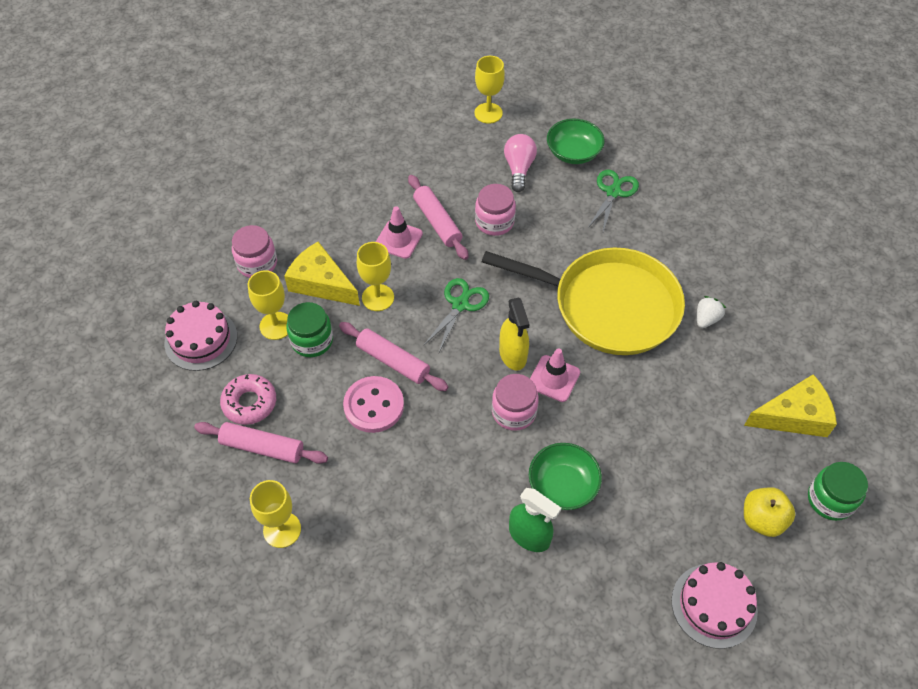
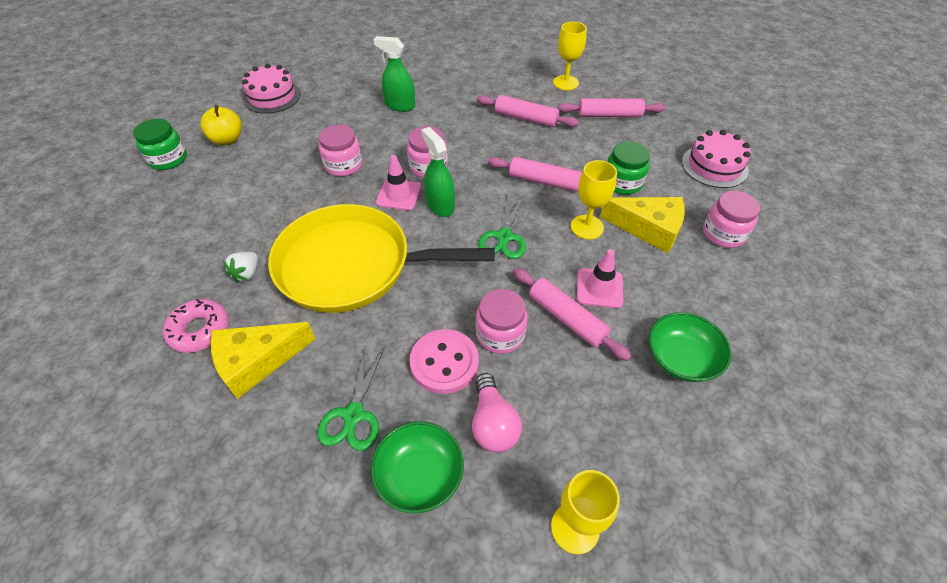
camera: 165 degrees right, 5 degrees down
(249, 403) = (639, 136): pink donut -> pink donut (199, 330)
(276, 326) = (662, 187): yellow goblet -> none
(370, 467) = (526, 118): none -> pink rolling pin
(374, 405) = (543, 151): pink button -> pink button (444, 362)
(513, 355) = (440, 205): yellow spray bottle -> green spray bottle
(562, 485) = (380, 132): green bowl -> green bowl (681, 358)
(612, 437) = (343, 165): none -> pink jar
(793, 416) = (179, 207): yellow cheese -> yellow cheese (257, 361)

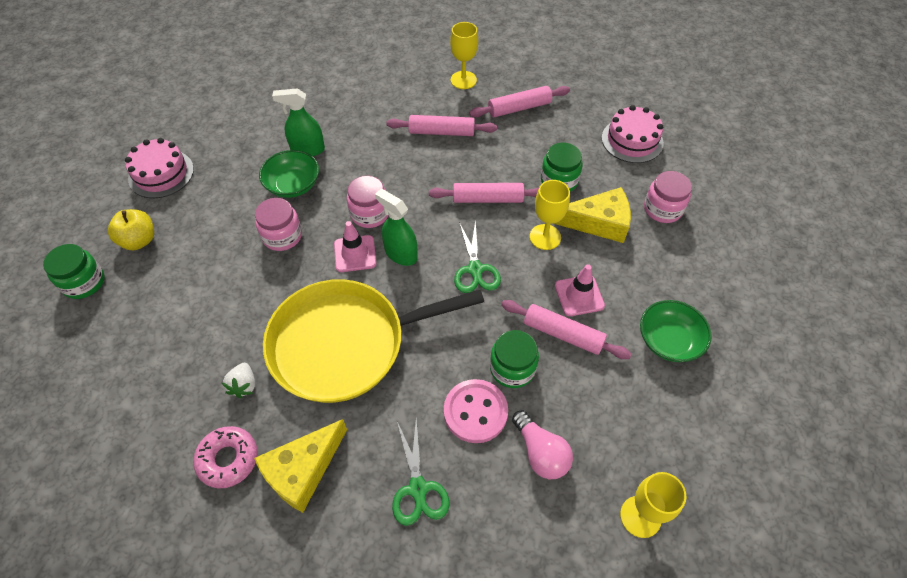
camera: 20 degrees left, 5 degrees up
(419, 475) = (499, 520): green bowl -> green bowl (293, 185)
(500, 334) = (512, 368): pink jar -> green jar

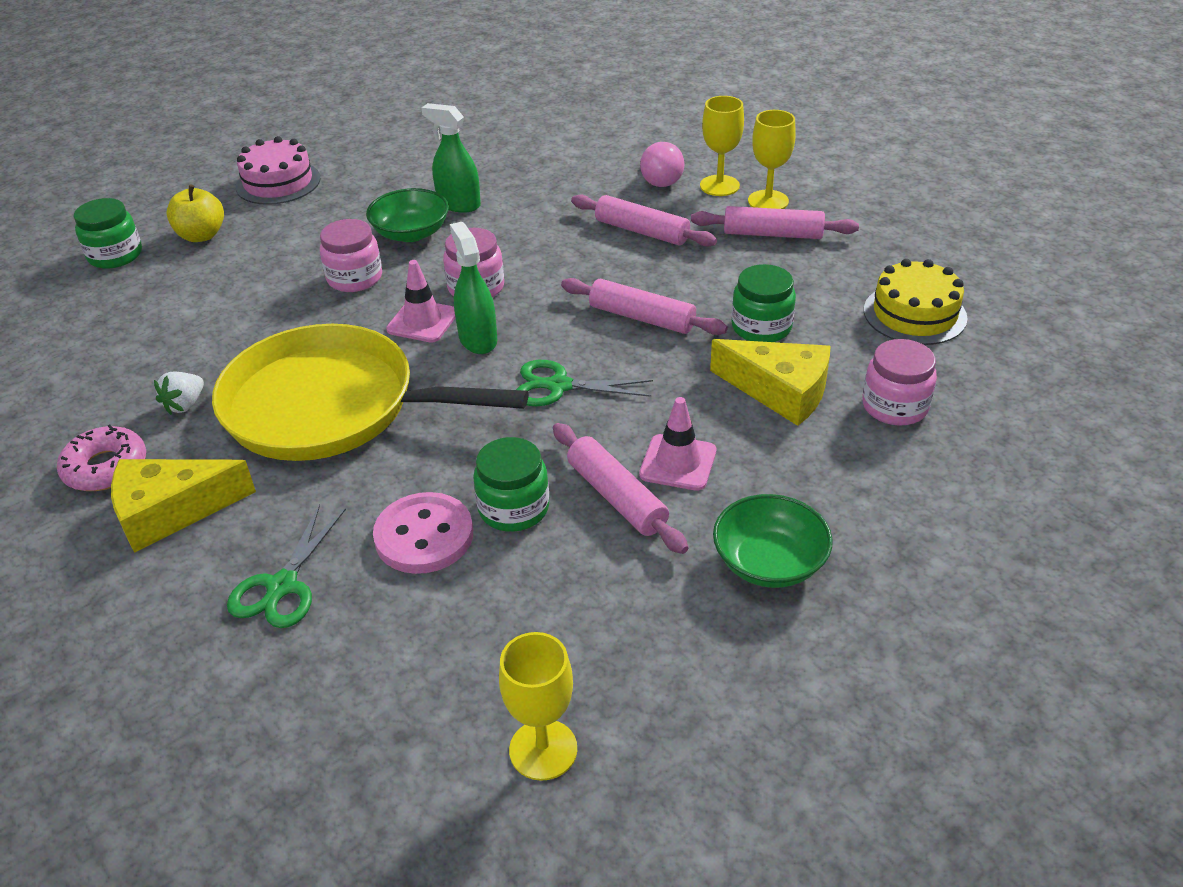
camera: 30 degrees right, 15 degrees down
(475, 269) = (559, 386): green scissors -> green scissors turned 75 degrees clockwise
(540, 453) = (469, 615): pink light bulb -> pink light bulb (660, 178)
(545, 237) = (686, 382): yellow goblet -> yellow goblet (768, 201)
(632, 140) = (914, 314): pink cake -> yellow cake

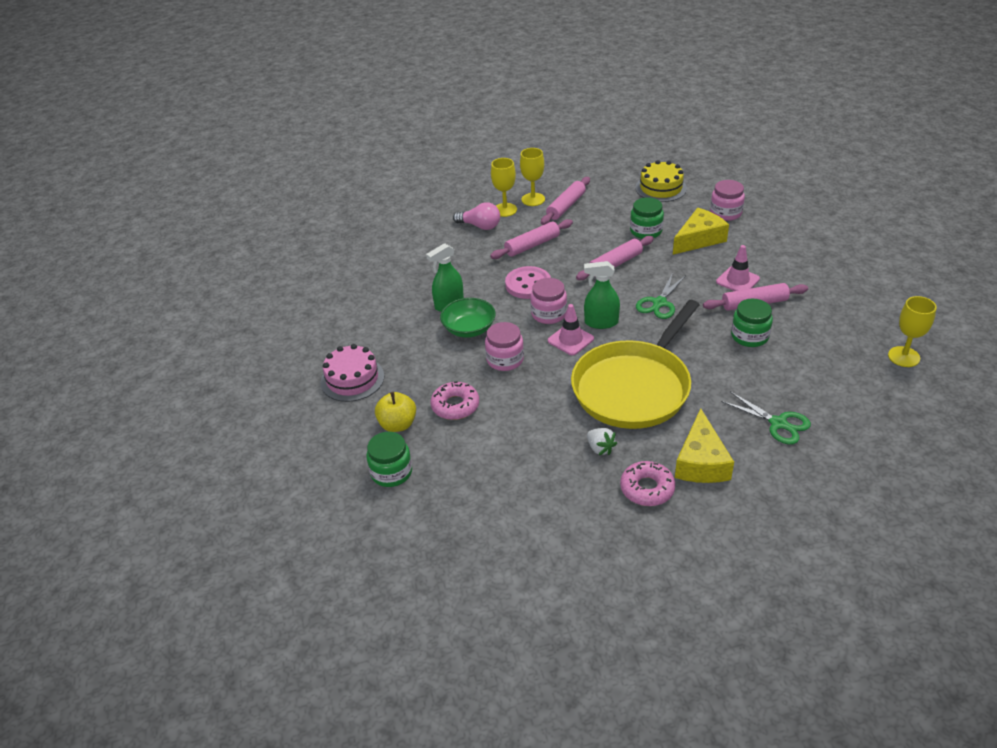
camera: 65 degrees left, 0 degrees up
(247, 265) = (455, 406): none -> pink donut
(424, 536) = (758, 369): pink button -> pink button (528, 284)
(769, 562) = (813, 272): green bowl -> none

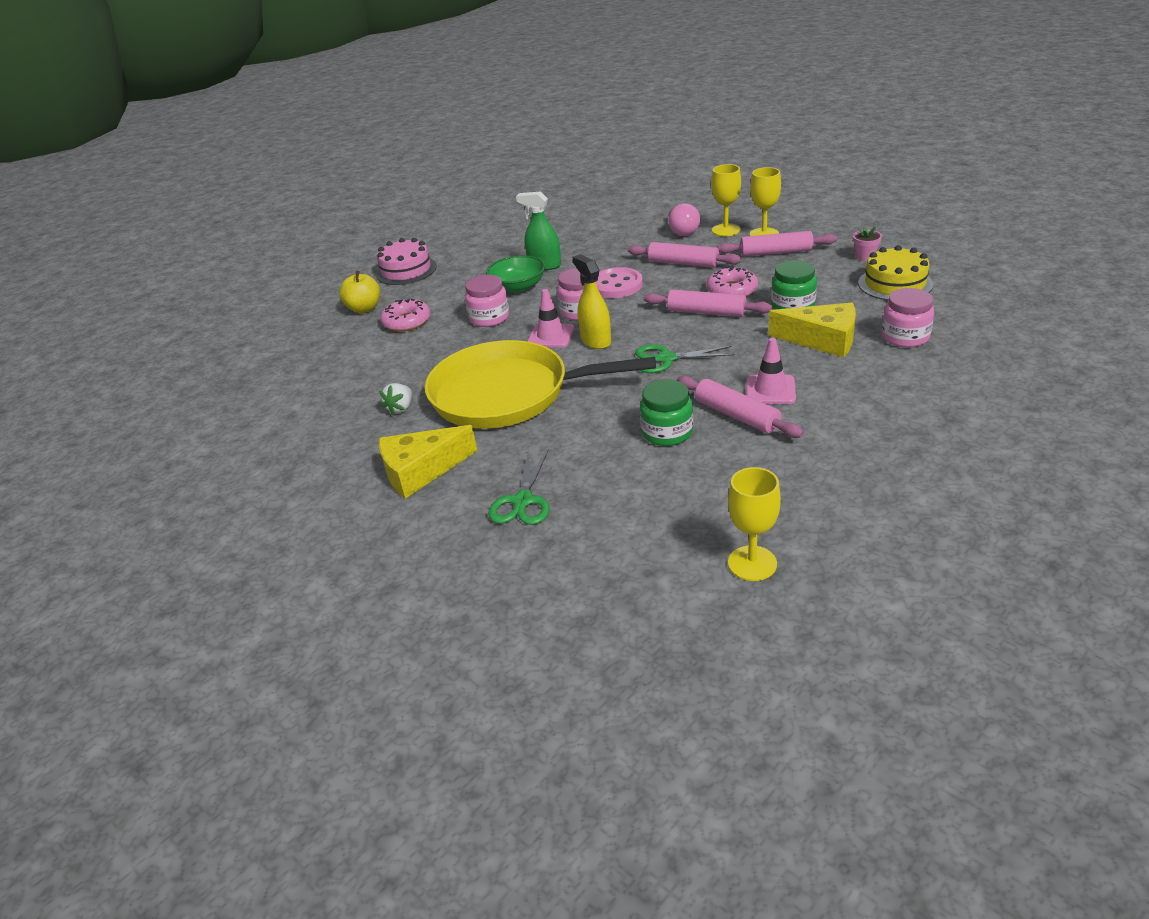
camera: 60 degrees right, 5 degrees down
(391, 472) = (305, 329): green jar -> none
(601, 322) = (595, 341): green spray bottle -> yellow spray bottle
(614, 181) = (865, 256): none -> pink flower pot
(647, 488) = (360, 453): pink donut -> pink donut (732, 290)

